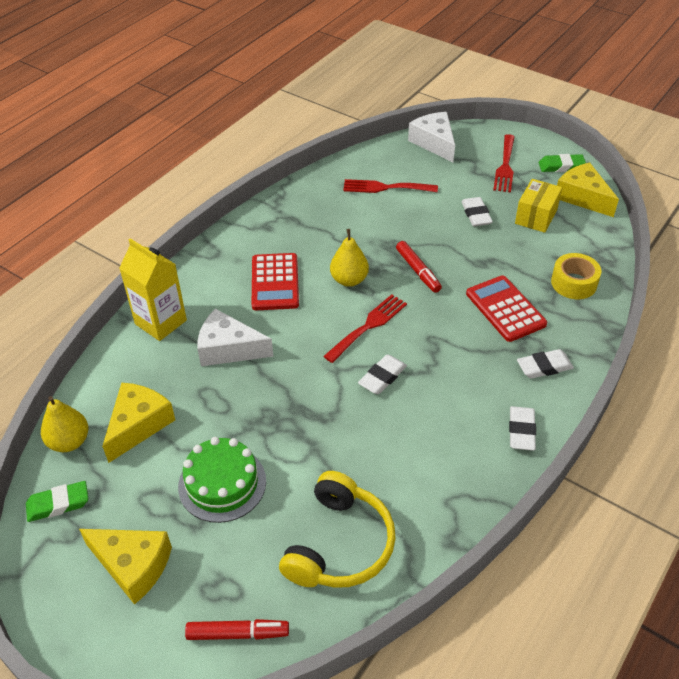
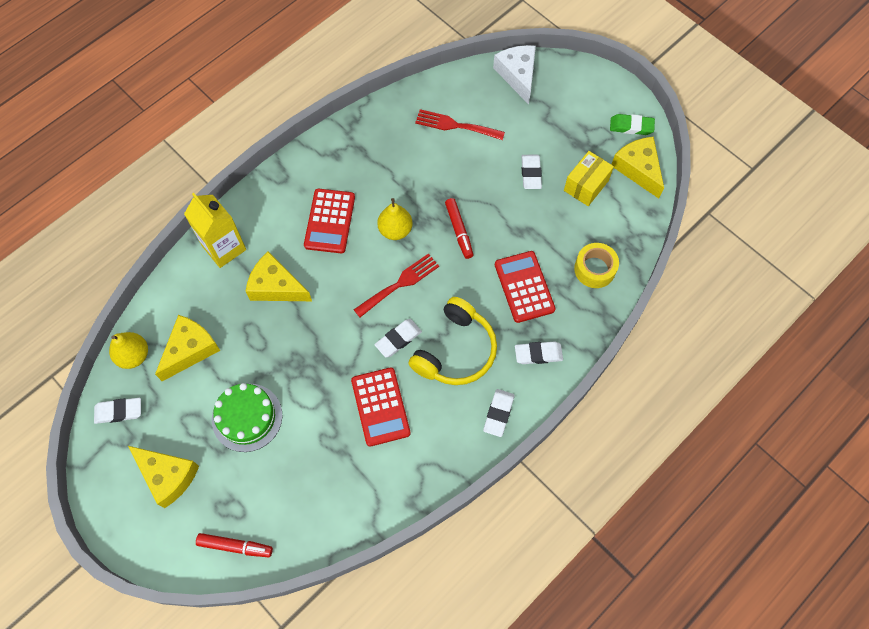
camera: 10 degrees right, 20 degrees up
(58, 504) = (119, 411): green eraser -> white eraser
(228, 349) = (276, 286): white cheese -> yellow cheese
(340, 544) = (326, 488): yellow headphones -> yellow headphones (456, 351)
(381, 446) = (380, 407): none -> red calculator
(505, 166) = (577, 117): red fork -> none

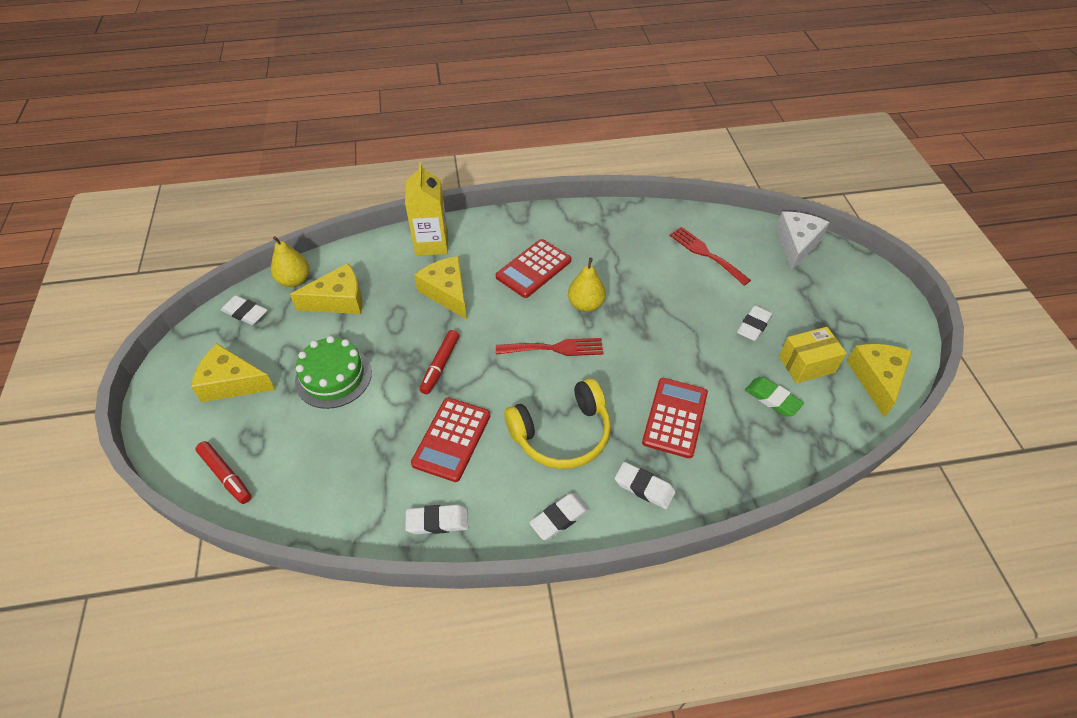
camera: 35 degrees right, 15 degrees down
(168, 476) = (232, 383): yellow cheese -> yellow cheese turned 120 degrees clockwise
(398, 339) = (516, 392): white eraser -> white eraser (437, 521)
(459, 231) = (645, 336): red marker -> red marker (440, 365)
(594, 269) = (764, 443): yellow tape -> none
(631, 126) = (893, 339): green eraser -> green eraser (772, 399)

